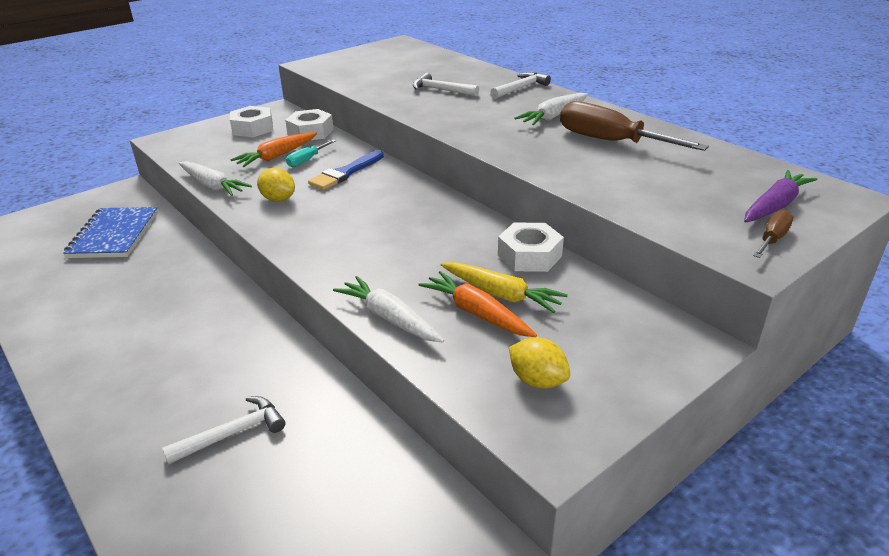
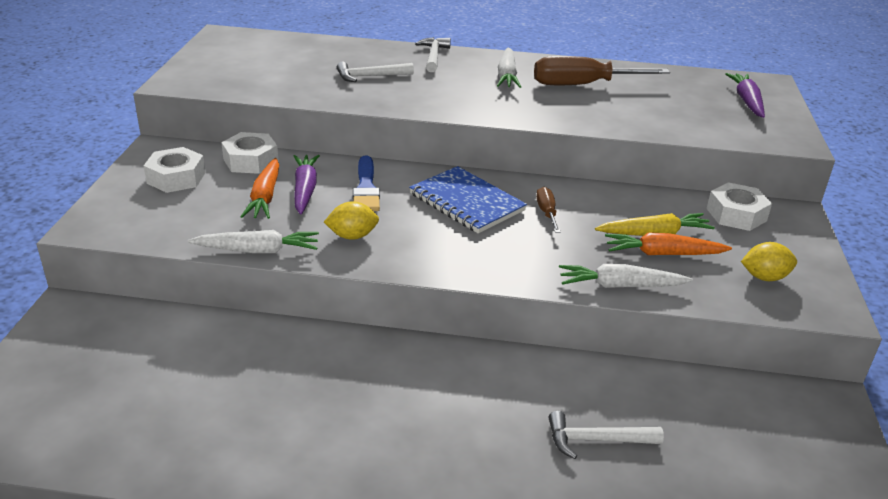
camera: 45 degrees left, 0 degrees up
(114, 235) = (158, 358): blue notebook -> blue notebook (466, 202)
(233, 433) = (596, 440): white hammer -> white hammer turned 105 degrees counterclockwise
(307, 160) = (305, 190): turquoise screwdriver -> purple carrot
(529, 256) = (623, 198): white nut -> white nut (736, 214)
(772, 239) = (780, 124): brown screwdriver -> brown screwdriver (547, 213)

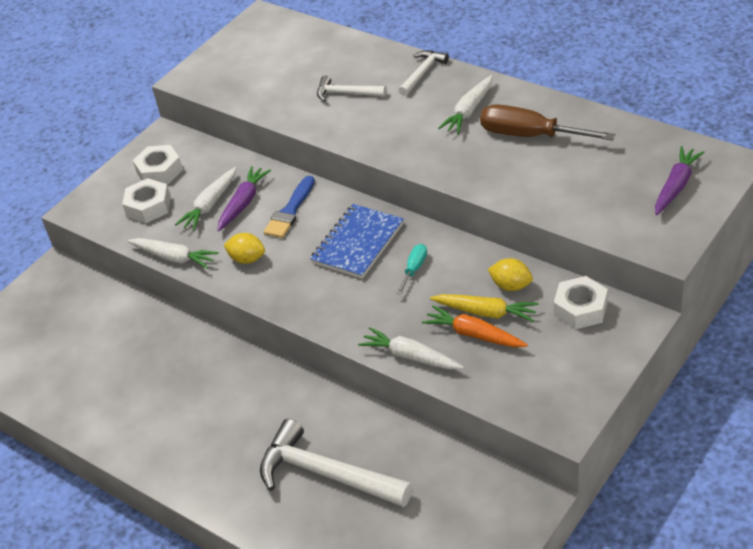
camera: 35 degrees right, 10 degrees up
(251, 161) = (223, 163): white nut -> white nut (148, 206)
(265, 197) = (210, 205): orange carrot -> white carrot
(466, 202) = (358, 243): blue notebook -> blue notebook turned 45 degrees clockwise
(547, 213) = (414, 269): brown screwdriver -> turquoise screwdriver
(596, 440) = (326, 474): white hammer -> white hammer, size x1.85
(764, 277) = (538, 379): yellow lemon -> yellow lemon (511, 286)

